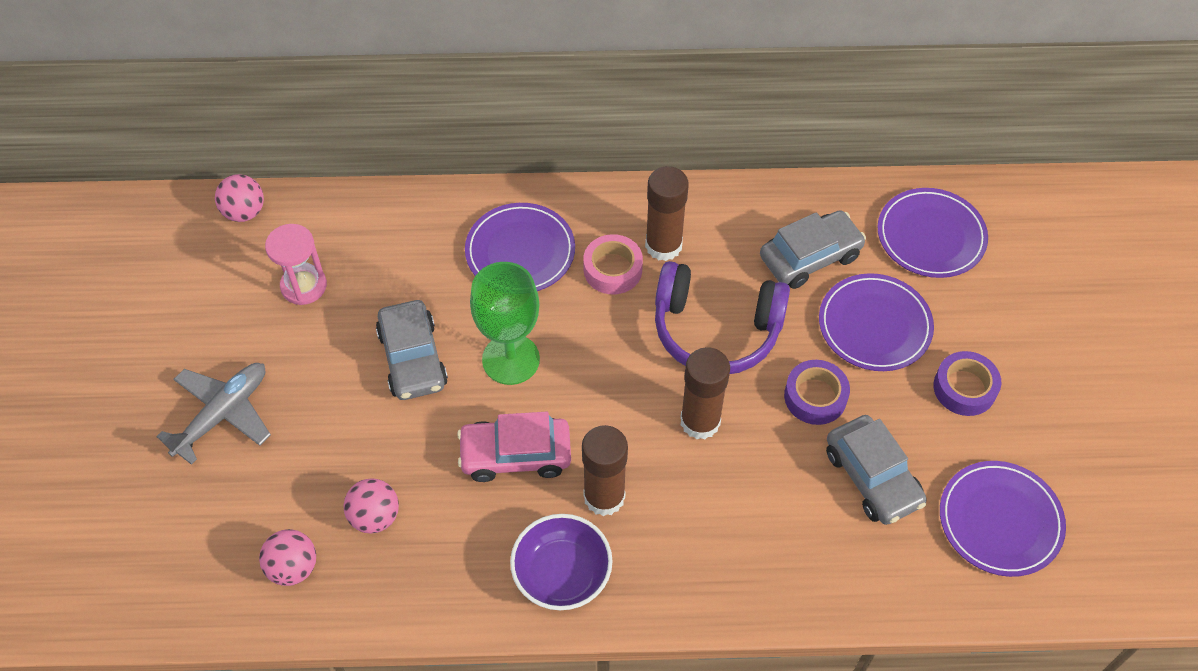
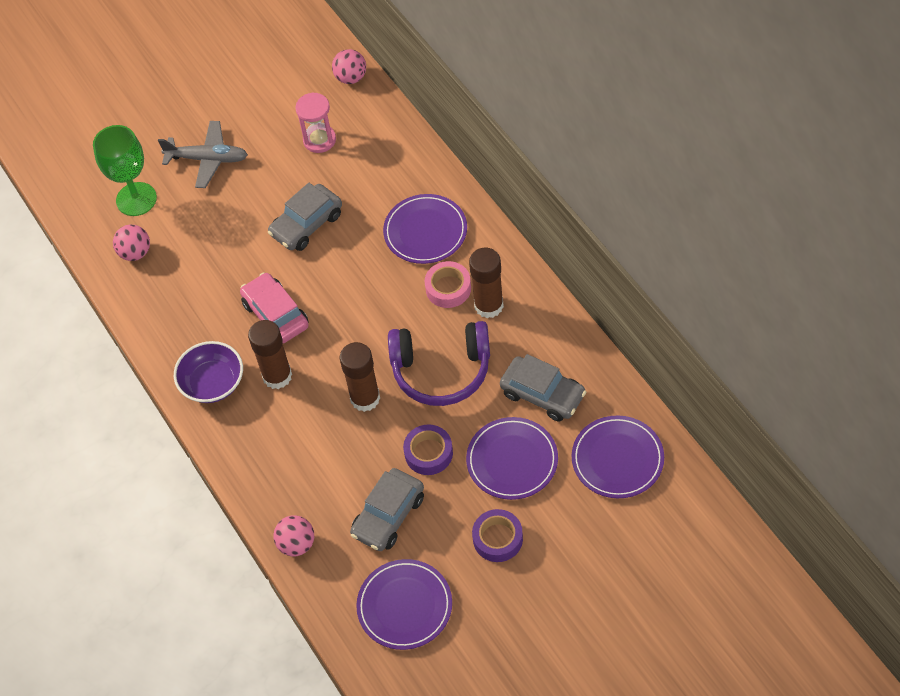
camera: 65 degrees right, 0 degrees up
(375, 516) = (190, 271): pink ball -> pink ball (296, 544)
(511, 359) = (341, 273): green goblet -> green goblet (136, 199)
(716, 330) = (441, 370): purple headphones -> purple headphones turned 75 degrees counterclockwise

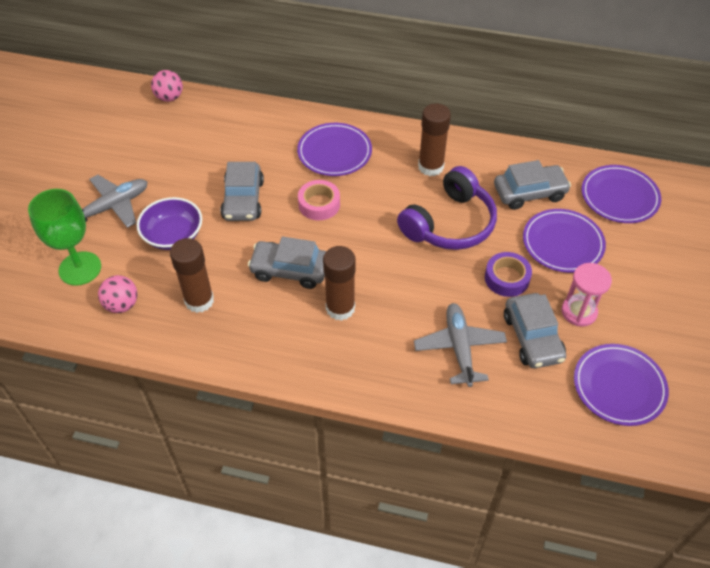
camera: 50 degrees left, 5 degrees down
(212, 383) = (295, 349): purple bowl -> purple bowl (173, 235)
(276, 315) = (290, 270): pink car -> grey car
(296, 544) = (496, 408): pink ball -> none
(319, 140) = (190, 145): pink hourglass -> pink hourglass (579, 312)
(325, 478) = (459, 348): none -> grey plane
(365, 398) = (421, 276): brown glue stick -> brown glue stick (199, 300)
(448, 288) = (392, 174): pink tape -> pink tape (319, 204)
(497, 539) = (616, 295): purple tape -> none

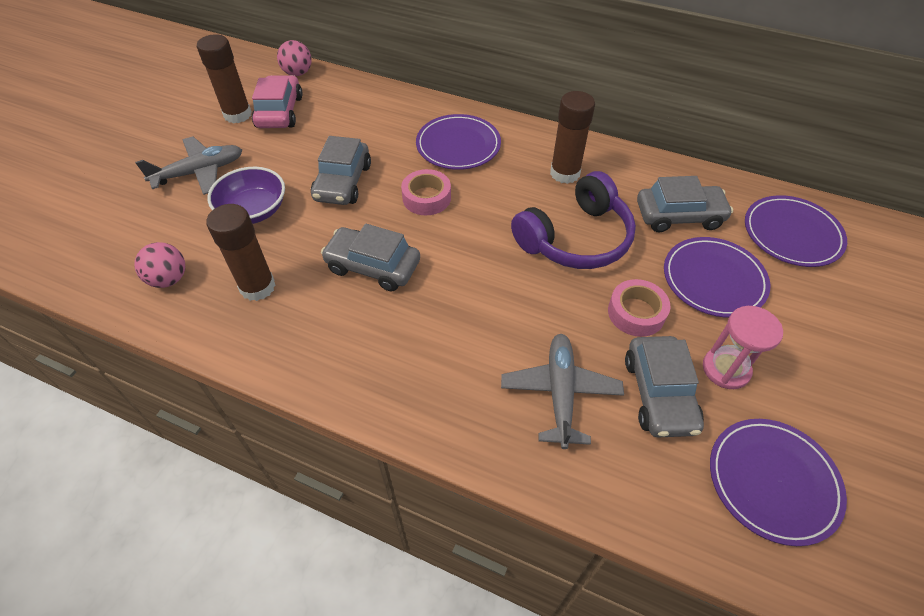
camera: 10 degrees right, 0 degrees up
(80, 268) = (139, 232): green goblet -> none
(165, 139) = (279, 112): none -> pink car
(340, 308) = (421, 320): brown glue stick -> brown glue stick (237, 115)
(507, 278) = (636, 313): purple tape -> pink tape

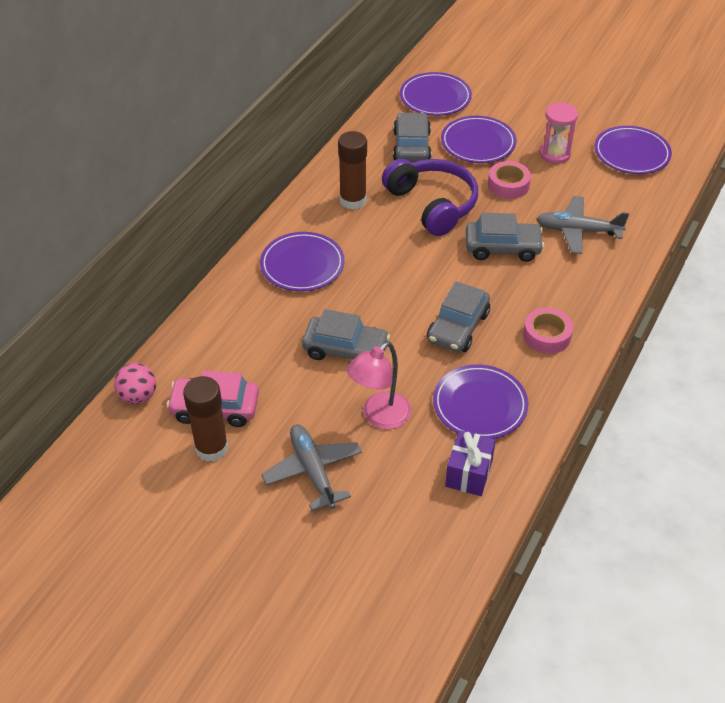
camera: 85 degrees left, 5 degrees down
(169, 279) = (469, 473): pink ball -> purple gift
(253, 210) = (379, 417): purple bowl -> pink lamp
(257, 287) = (480, 405): brown glue stick -> purple plate
(426, 198) = (374, 290): pink tape -> pink tape (546, 335)
(659, 394) = (575, 186): grey car -> grey car (502, 248)

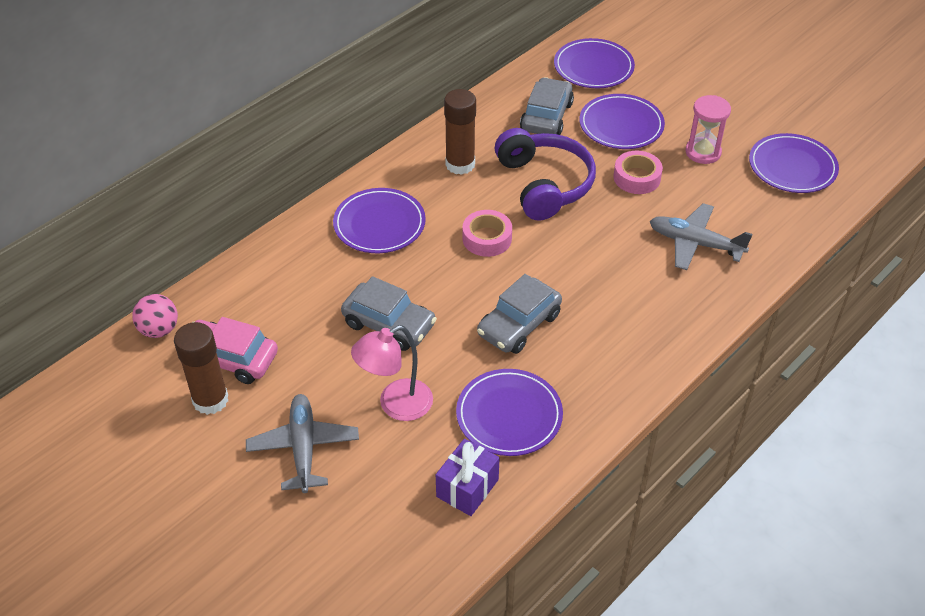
camera: 15 degrees right, 0 degrees up
(502, 248) = (602, 246): grey car -> none
(546, 335) = (613, 354): pink tape -> pink tape (487, 238)

